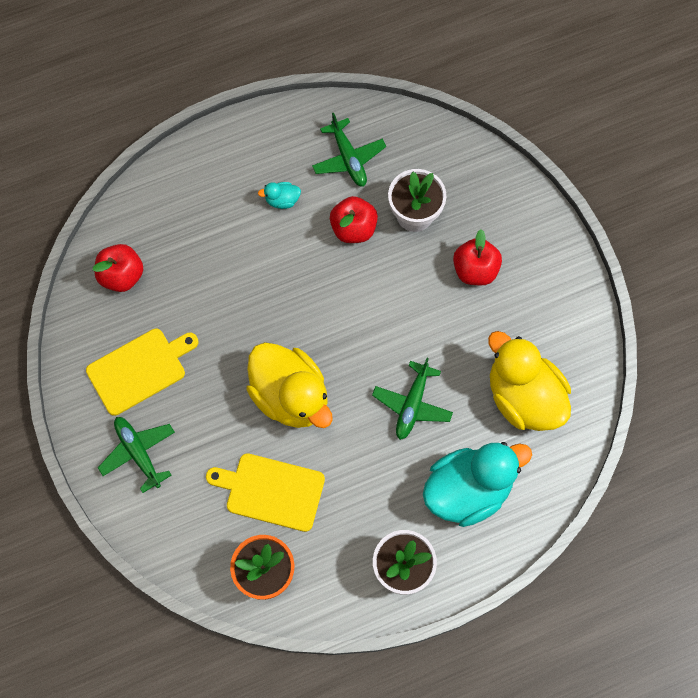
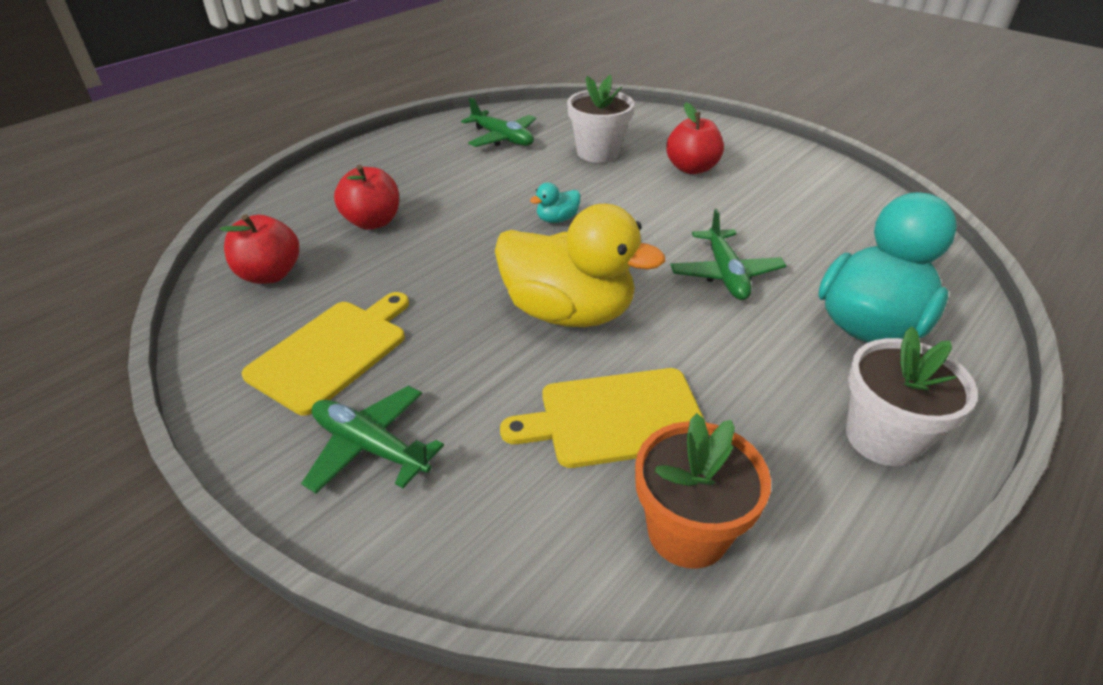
camera: 25 degrees left, 30 degrees down
(282, 200) = (449, 175): turquoise duck -> turquoise duck (557, 219)
(353, 228) = (542, 174): red apple -> red apple (373, 222)
(523, 397) = (837, 232): yellow duck -> none

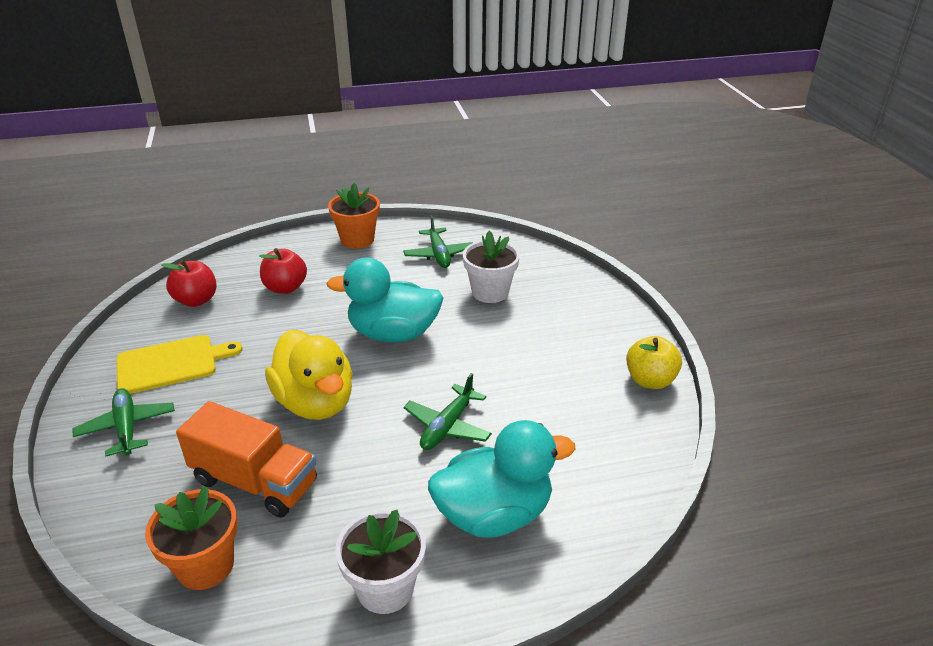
camera: 35 degrees right, 5 degrees down
(394, 152) = (357, 239): none -> orange flower pot
(557, 219) = (393, 334): turquoise duck -> turquoise duck, size x2.48
(615, 417) = (255, 481): yellow cutting board -> orange truck
(691, 168) = (542, 333): red apple -> none
(824, 170) = (650, 380): none -> yellow apple

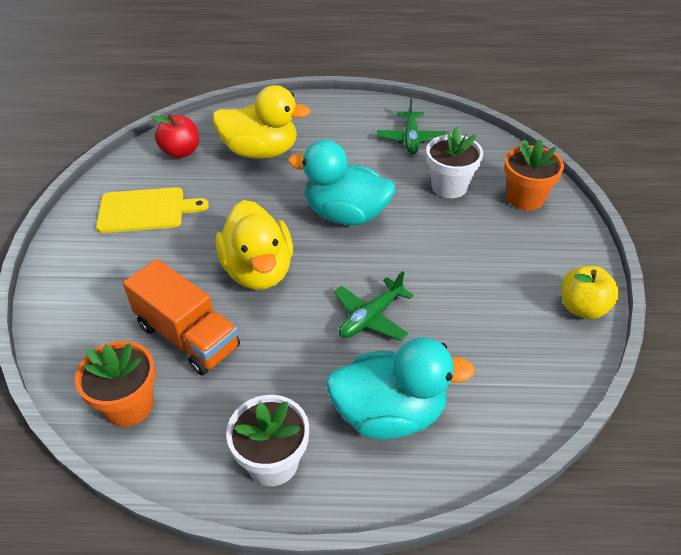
camera: 15 degrees right, 10 degrees up
(127, 428) = (96, 264): green plane -> none
(285, 288) = (260, 152): red apple -> yellow duck
(357, 239) = (338, 112): orange flower pot -> orange flower pot (525, 198)

